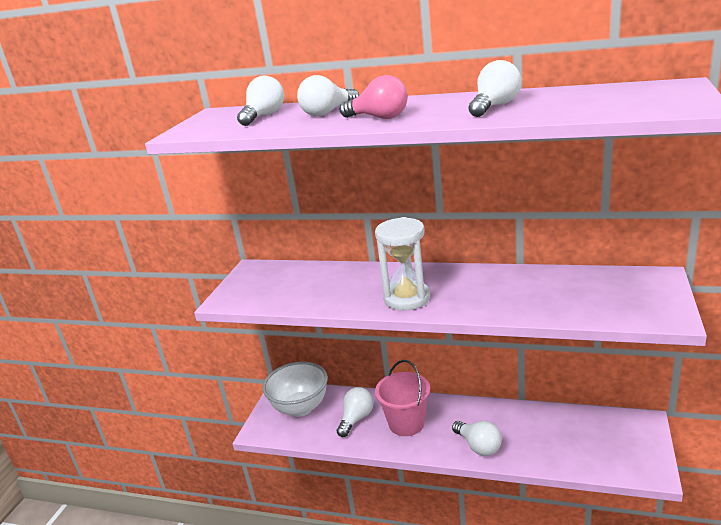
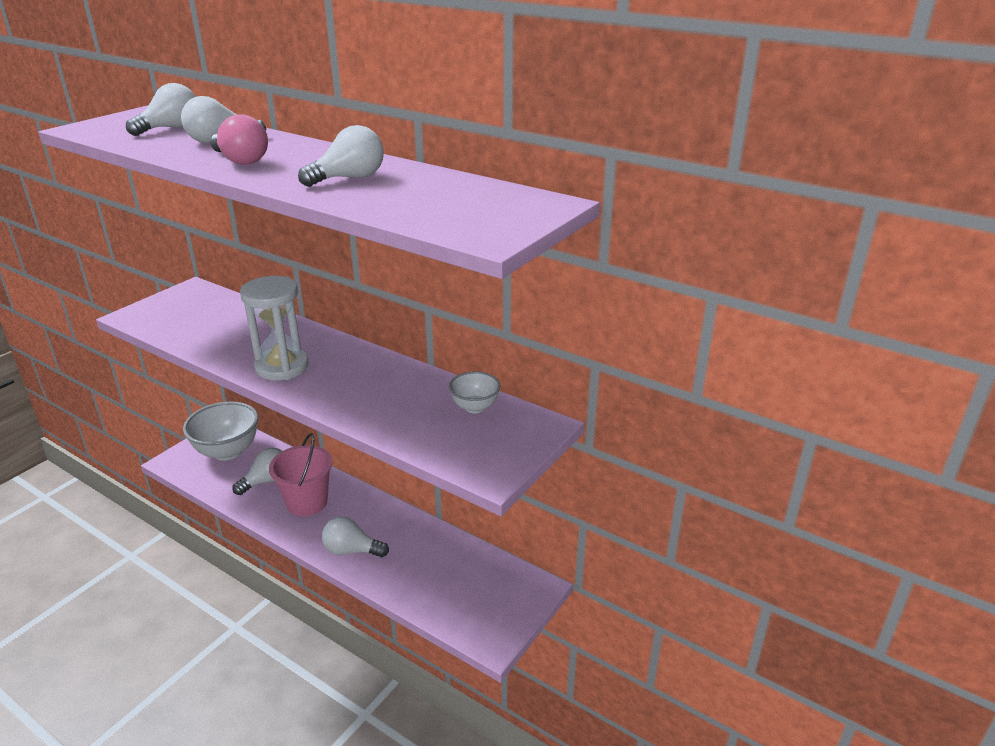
camera: 15 degrees right, 5 degrees up
(478, 446) = (351, 550): white light bulb -> white light bulb turned 120 degrees clockwise
(594, 280) = (475, 407): none -> white bowl

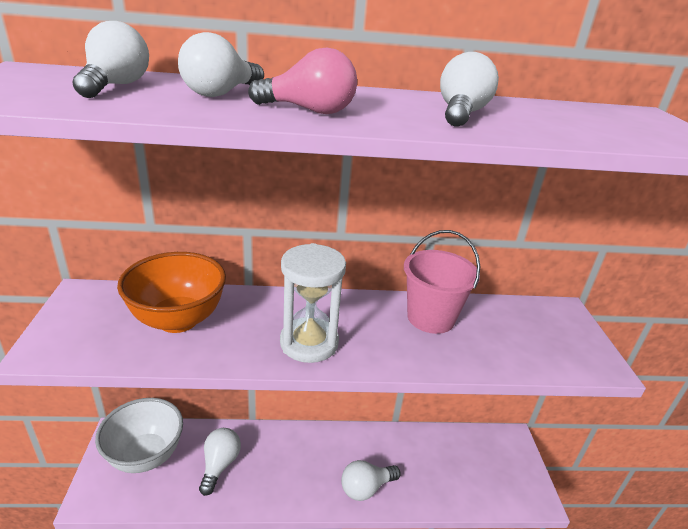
camera: 40 degrees left, 0 degrees up
(223, 323) = (178, 320): none -> orange bowl
(307, 502) = (280, 465): pink bucket -> pink bucket (430, 318)
(475, 407) = (506, 315): white bowl -> none

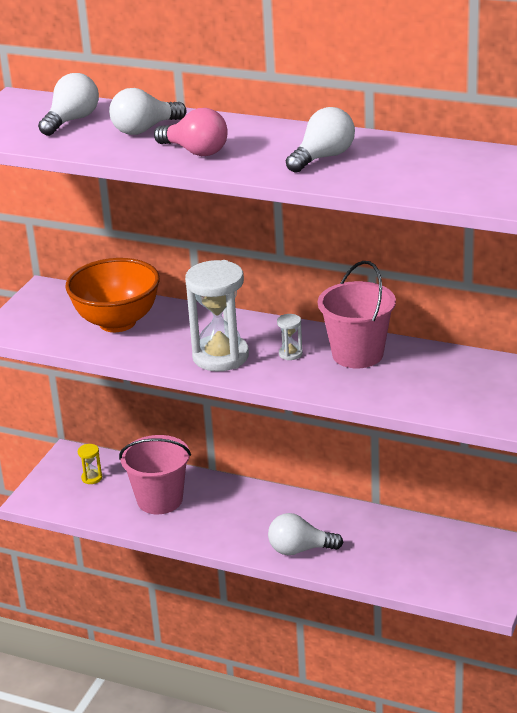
camera: 30 degrees right, 0 degrees up
(145, 455) = (92, 478): white bowl -> yellow hourglass
(219, 465) = (160, 500): white light bulb -> pink bucket
(373, 328) = (290, 354): none -> white hourglass

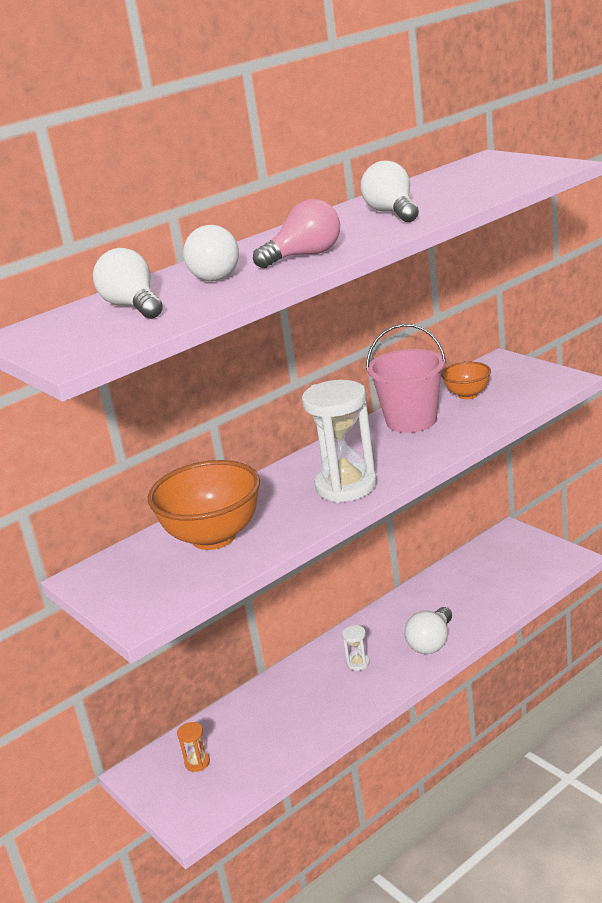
camera: 60 degrees left, 5 degrees down
(92, 478) = (197, 763): yellow hourglass -> orange hourglass
(160, 500) = (281, 718): pink bucket -> none
(290, 354) = (378, 451): white hourglass -> white hourglass (358, 663)
(429, 370) = (467, 395): none -> orange bowl

